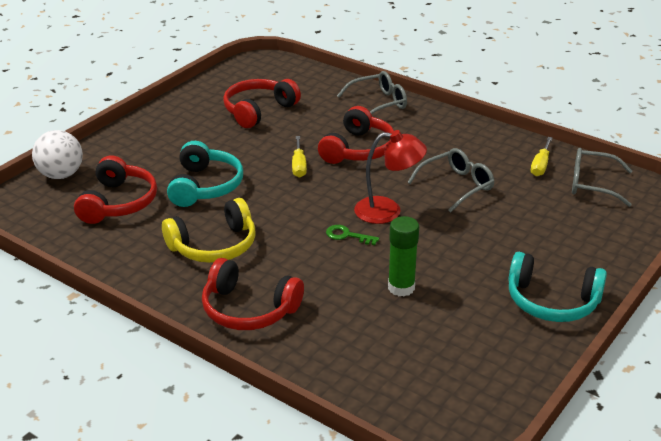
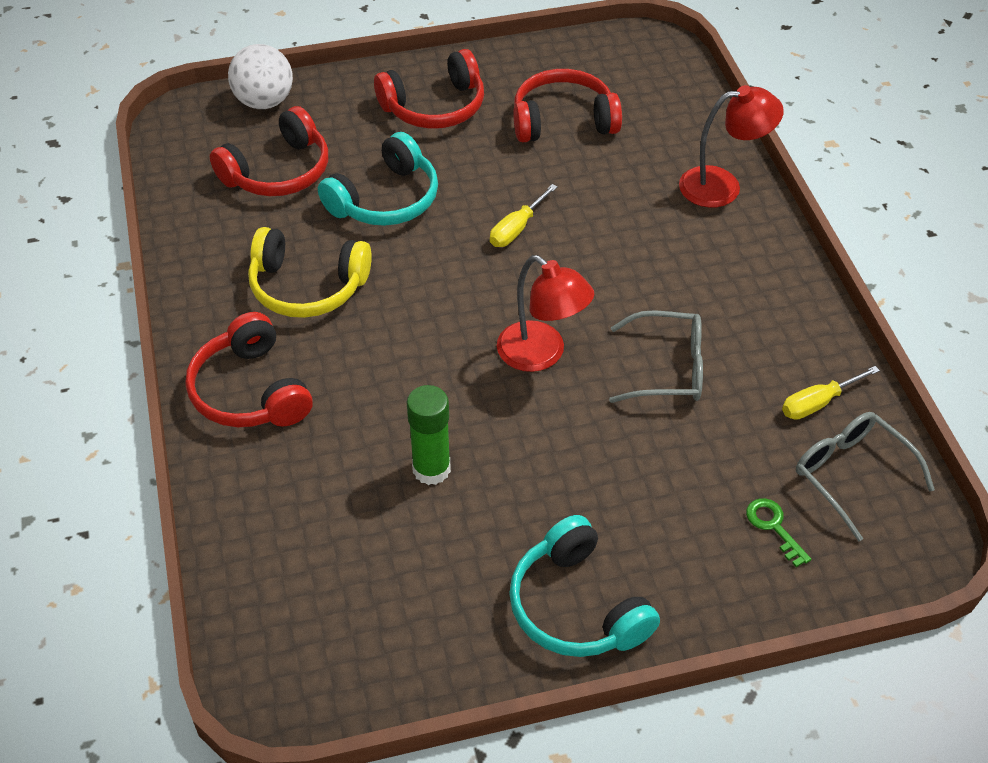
camera: 40 degrees right, 15 degrees up
(347, 235) = (456, 360): green key -> green key (773, 527)
(358, 149) = (612, 244): red headphones -> red headphones (434, 107)
(378, 103) = (722, 186): grey glasses -> red lamp

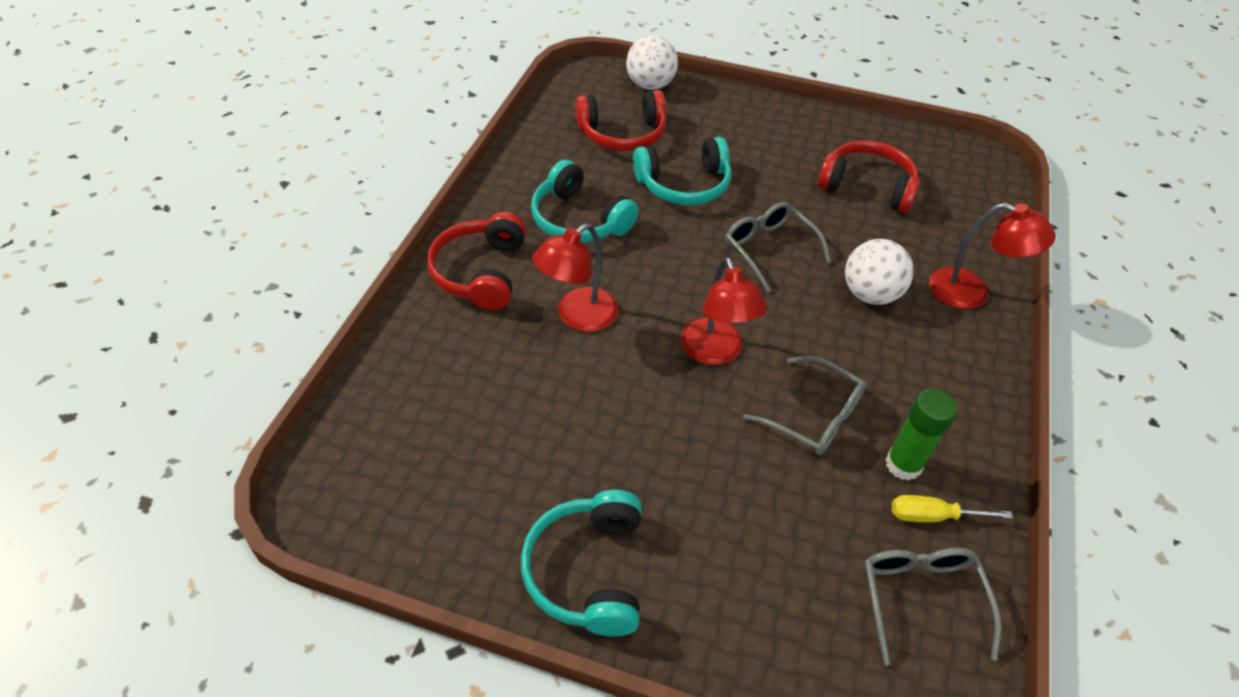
camera: 30 degrees right, 0 degrees up
(307, 286) = (579, 219): yellow headphones -> turquoise headphones
(386, 386) = (578, 317): none -> red lamp
(431, 469) = (561, 396): green glue stick -> green glue stick (903, 464)
(434, 107) = (772, 136): red headphones -> none
(517, 228) = (769, 249): yellow screwdriver -> grey glasses
(638, 229) = (870, 294): none -> white ball
(773, 527) = (811, 604): green key -> none

